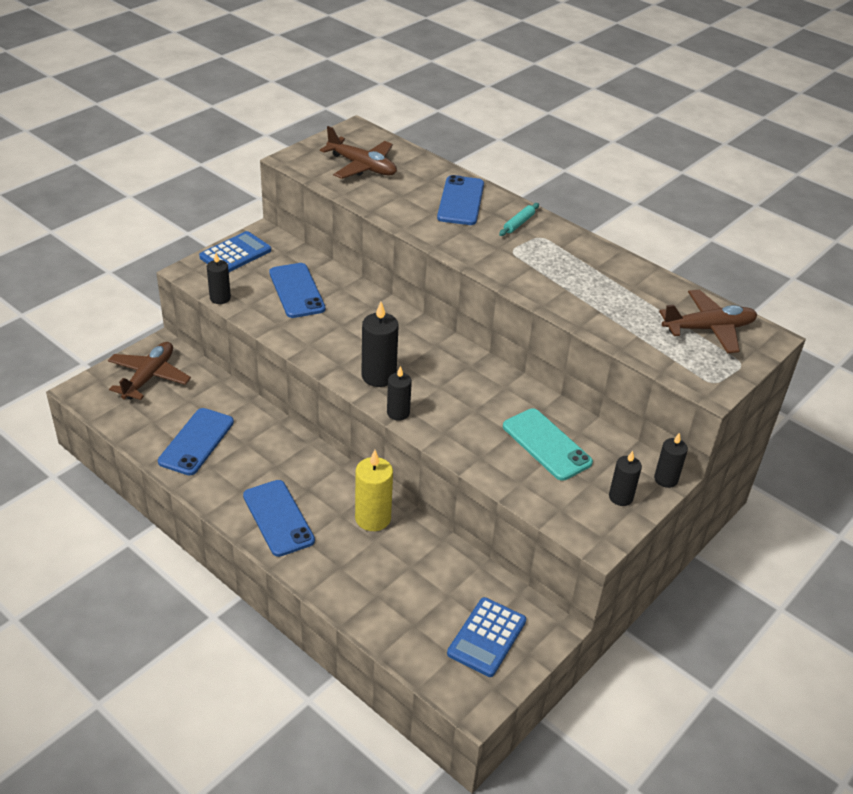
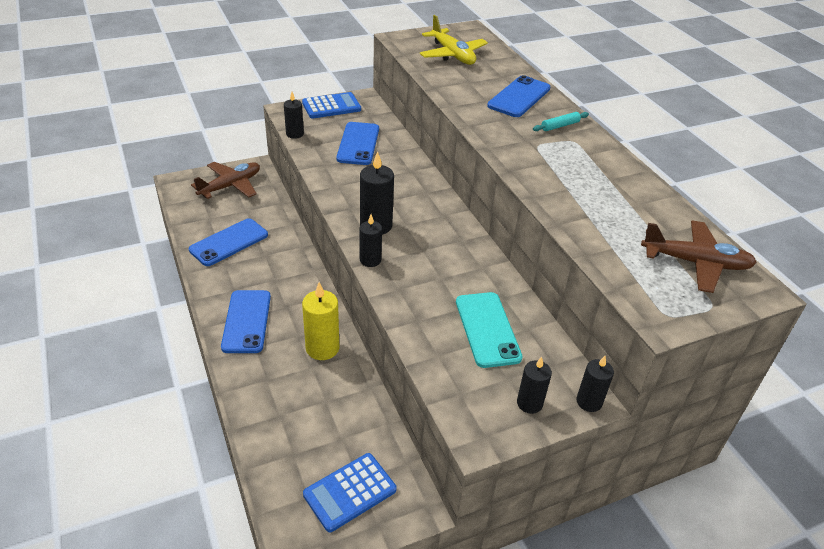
camera: 25 degrees right, 0 degrees up
(362, 166) = (452, 55): brown plane -> yellow plane

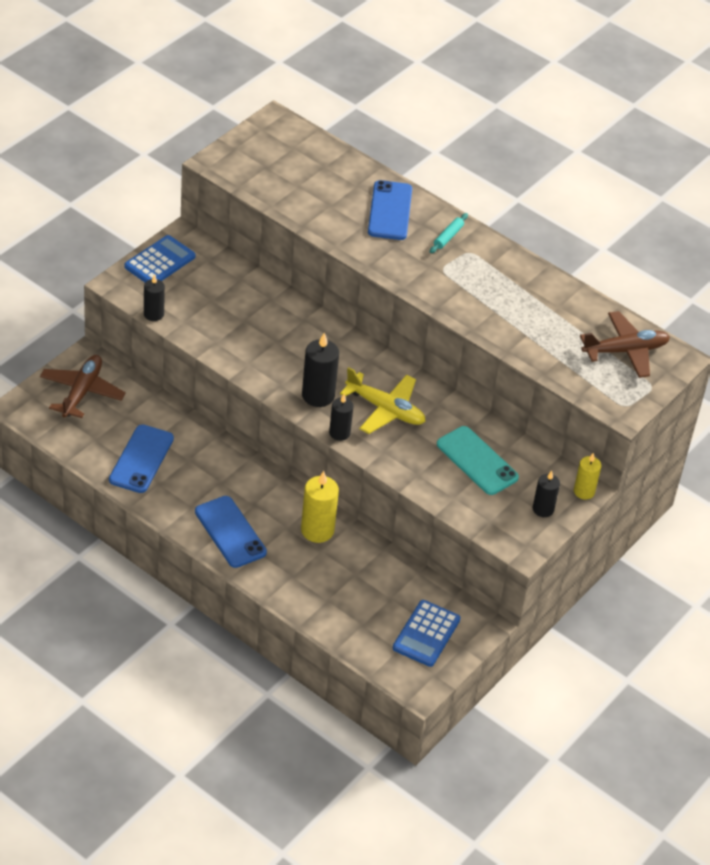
camera: 30 degrees left, 5 degrees up
(358, 144) = (228, 304): blue phone -> none
(452, 55) = (287, 170): yellow plane -> yellow plane (385, 409)
(589, 402) = (584, 491): black candle -> yellow candle

